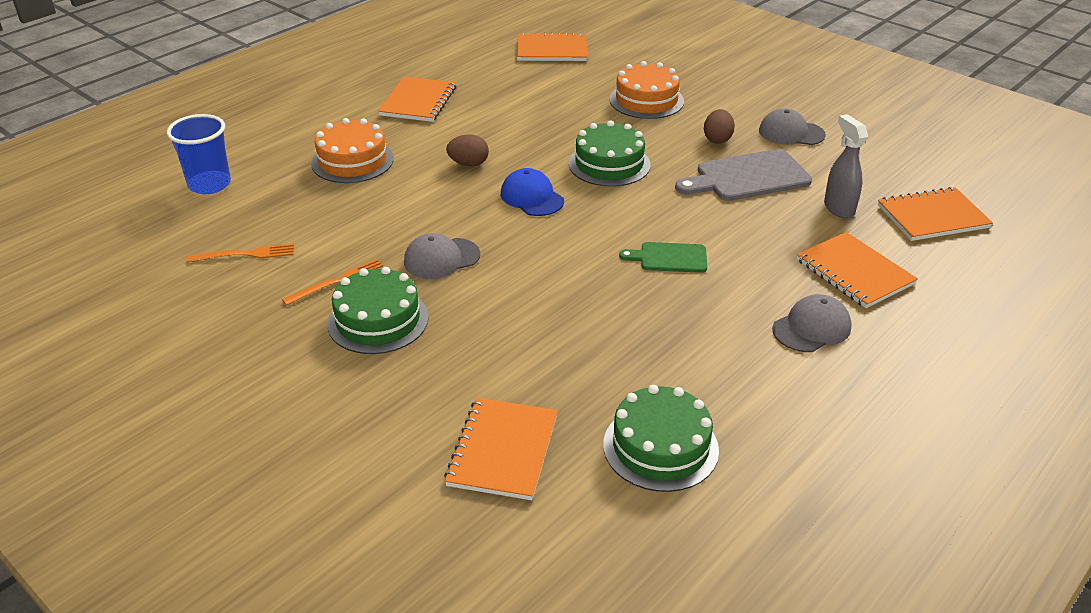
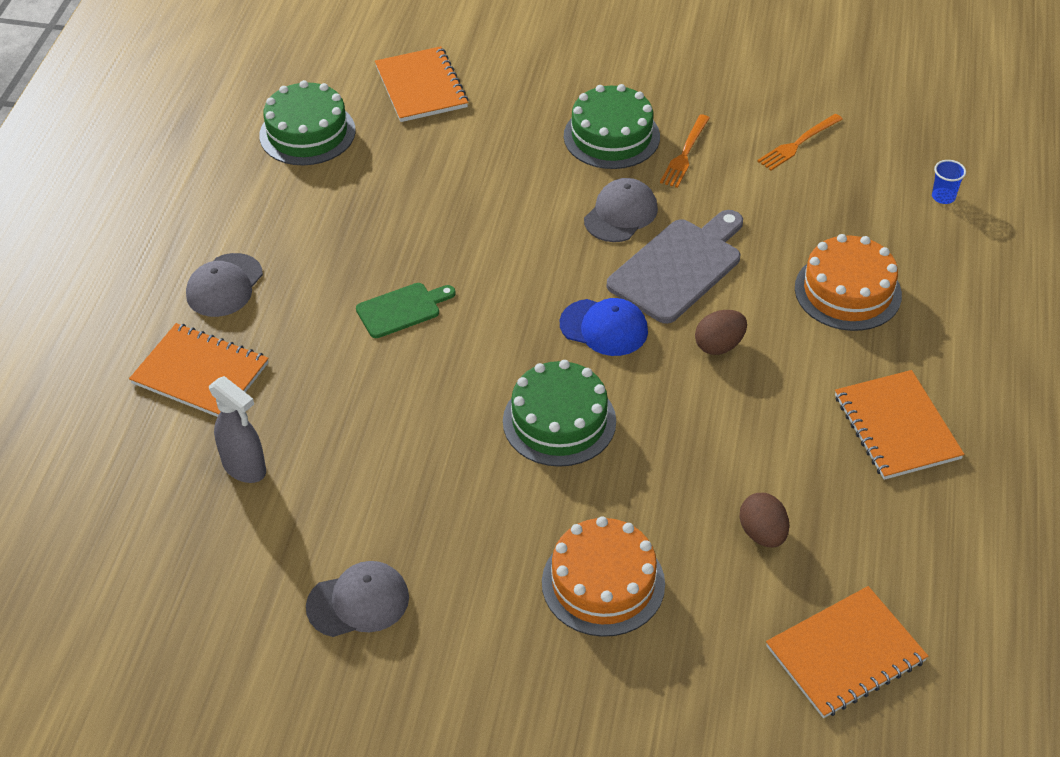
camera: 150 degrees right, 10 degrees up
(209, 184) = (943, 197): blue cup -> blue cup, size x0.47
(717, 139) = (453, 537): brown egg -> brown egg (762, 533)
(748, 177) = (377, 476): grey cutting board -> grey cutting board (678, 267)
(932, 216) = (125, 505): orange notebook -> none

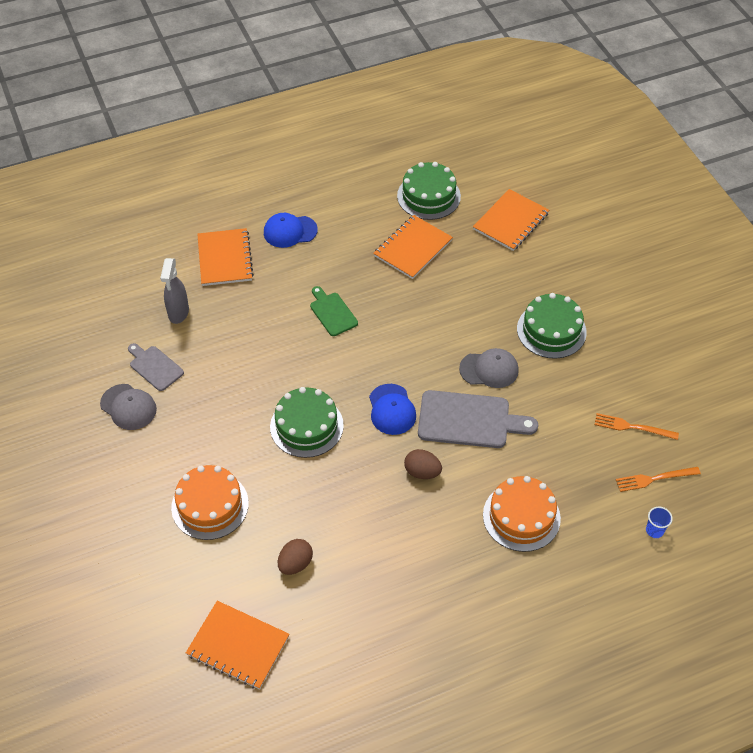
camera: 55 degrees right, 5 degrees up
(224, 286) = (290, 231): grey cap -> blue cap
(315, 539) = (155, 367): none -> grey cutting board
(402, 309) = (332, 312): green cutting board -> green cutting board turned 150 degrees counterclockwise
(685, 153) = (569, 374): orange fork -> orange fork (655, 478)
(896, 427) = (427, 595): orange notebook -> orange notebook (412, 248)

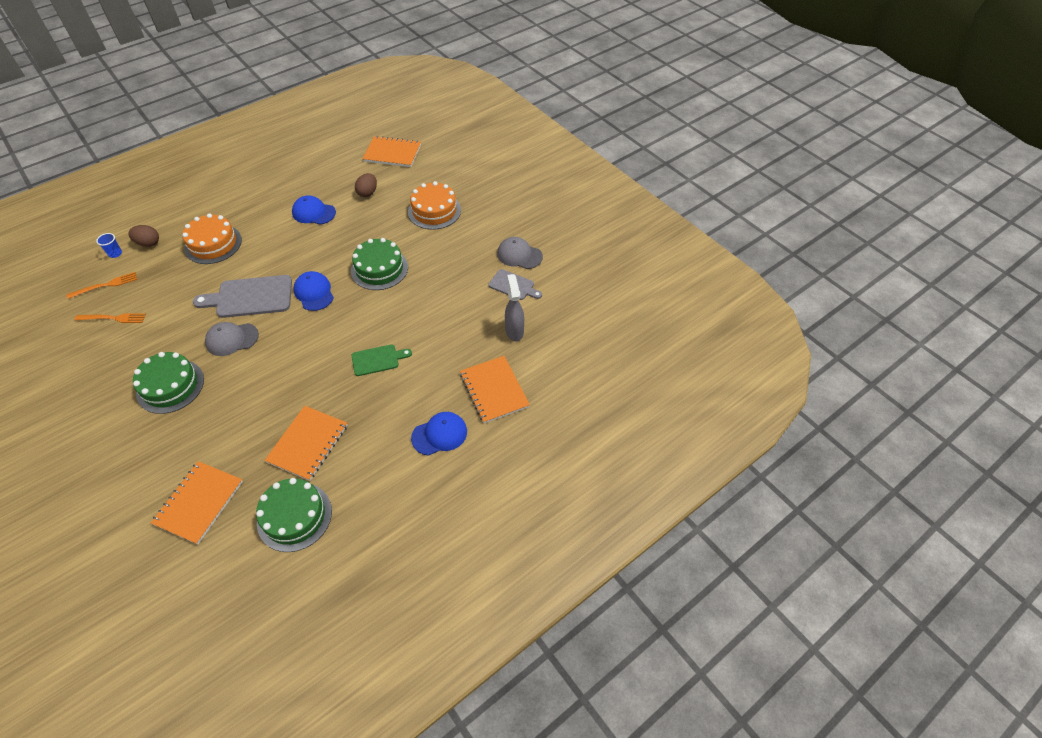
camera: 165 degrees right, 0 degrees up
(332, 312) = (378, 360): green cutting board -> green cutting board turned 60 degrees counterclockwise
(379, 542) = (313, 213): none -> blue cap
(422, 472) = (286, 256): brown egg -> brown egg (148, 243)

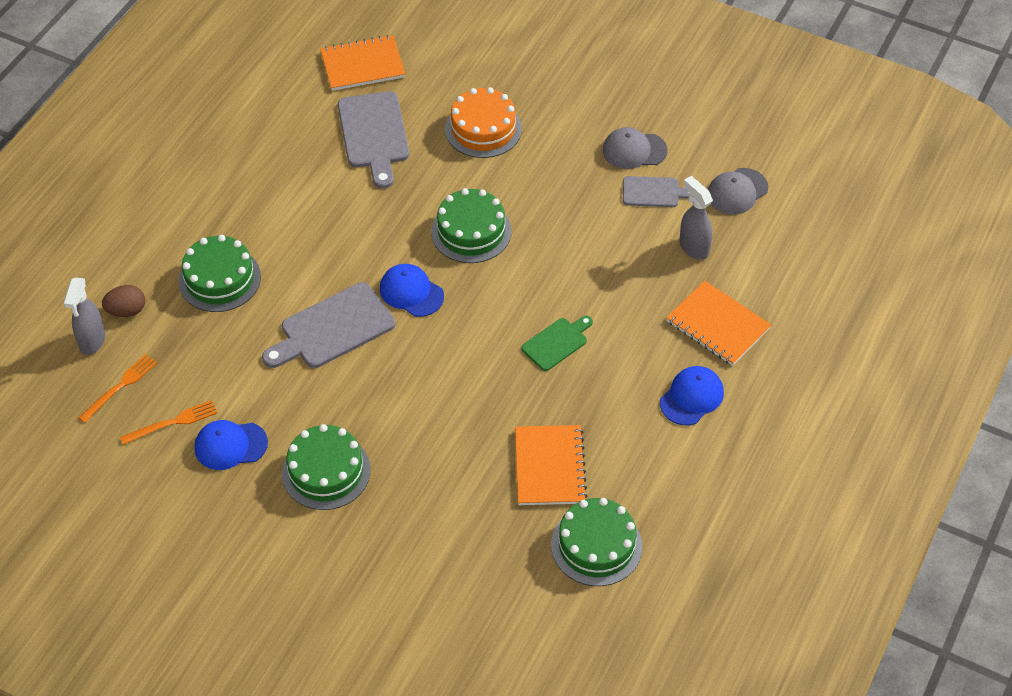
camera: 25 degrees left, 0 degrees up
(115, 253) = (92, 341): blue cup -> grey spray bottle
(199, 503) = (476, 577): orange notebook -> none
(213, 244) = (219, 279): orange cake -> green cake
(232, 339) = (354, 388): grey cap -> grey cap (737, 191)
(313, 213) = (322, 188): blue cap -> blue cap (230, 445)
(368, 193) = (374, 134): brown egg -> grey cutting board

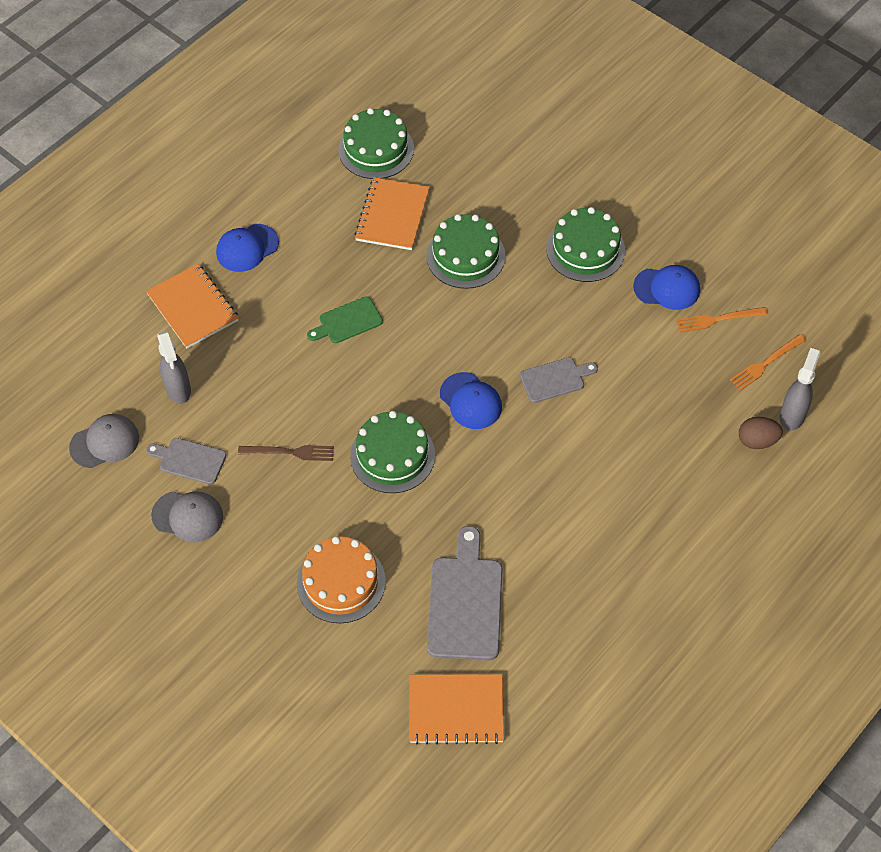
camera: 165 degrees left, 5 degrees up
(219, 279) = (660, 456): green cake -> green cake (465, 256)
(333, 328) = (555, 379): grey cutting board -> grey cutting board, size x0.58
(566, 216) = (289, 452): none -> brown fork

